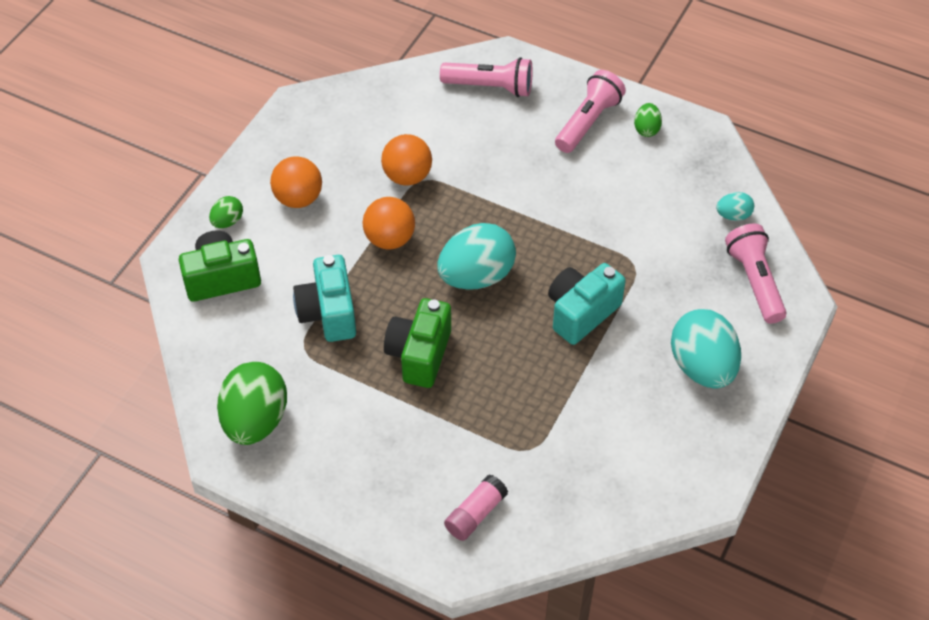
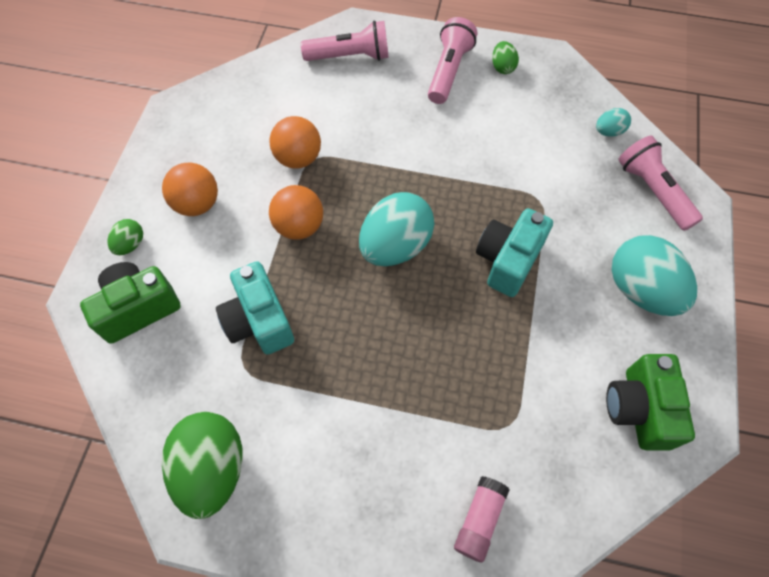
camera: 15 degrees left, 10 degrees up
(419, 354) = (365, 345): green camera -> green camera (639, 409)

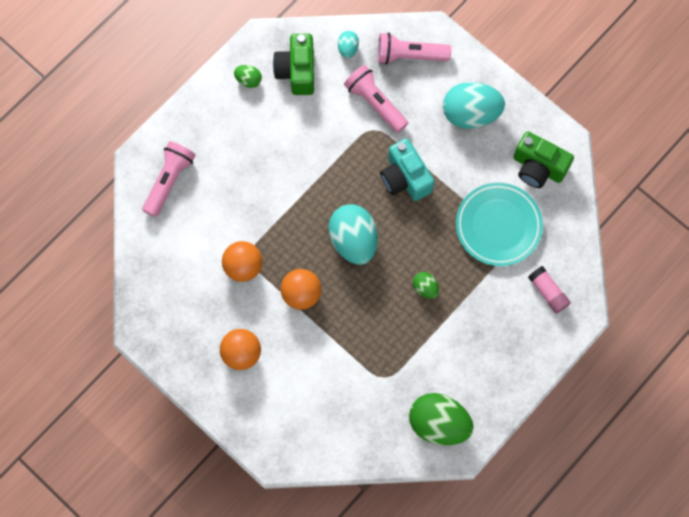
camera: 60 degrees left, 10 degrees up
(130, 244) = (249, 412): green egg -> green egg (425, 288)
(138, 308) = (304, 425): green camera -> green camera (297, 71)
(259, 321) = (358, 353): turquoise camera -> none
(449, 71) = (228, 119): pink flashlight -> pink flashlight (375, 103)
(525, 400) = (498, 226): none -> turquoise plate

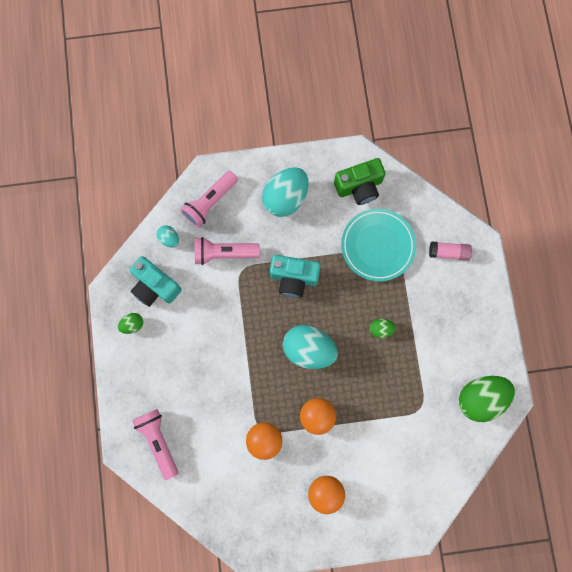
camera: 50 degrees left, 5 degrees up
(297, 71) = (155, 286): green camera -> turquoise camera

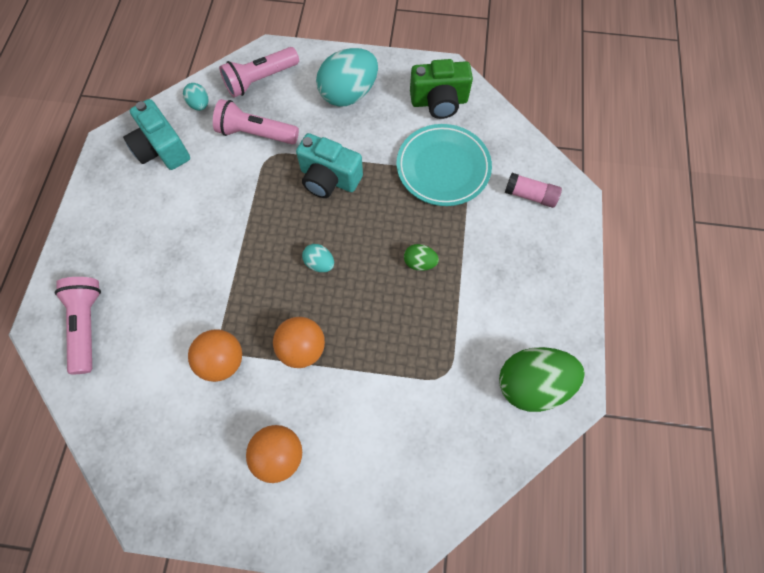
camera: 15 degrees right, 10 degrees down
(132, 324) = (118, 183): green egg -> none
(308, 349) = (319, 263): turquoise egg -> turquoise egg, size x0.47

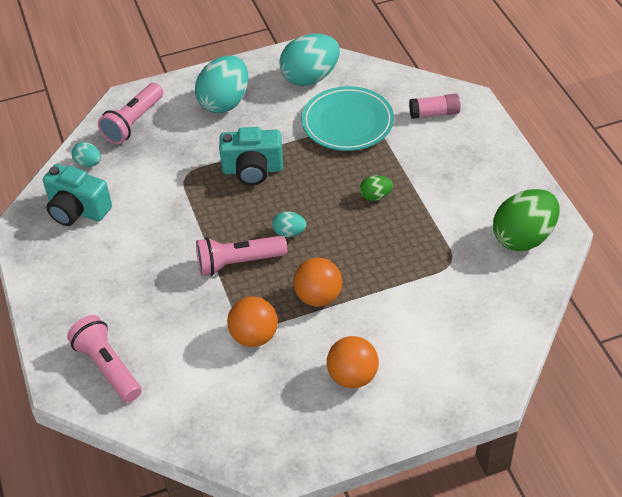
camera: 25 degrees left, 20 degrees down
(256, 133) = (160, 164): pink flashlight -> pink flashlight (238, 263)
(439, 102) = (310, 77): green camera -> turquoise egg

